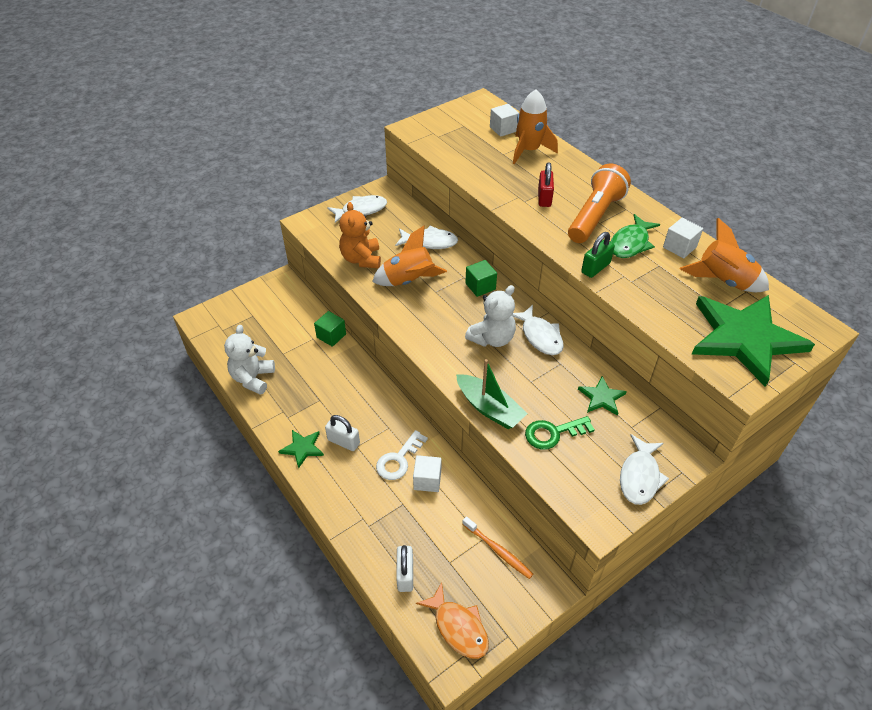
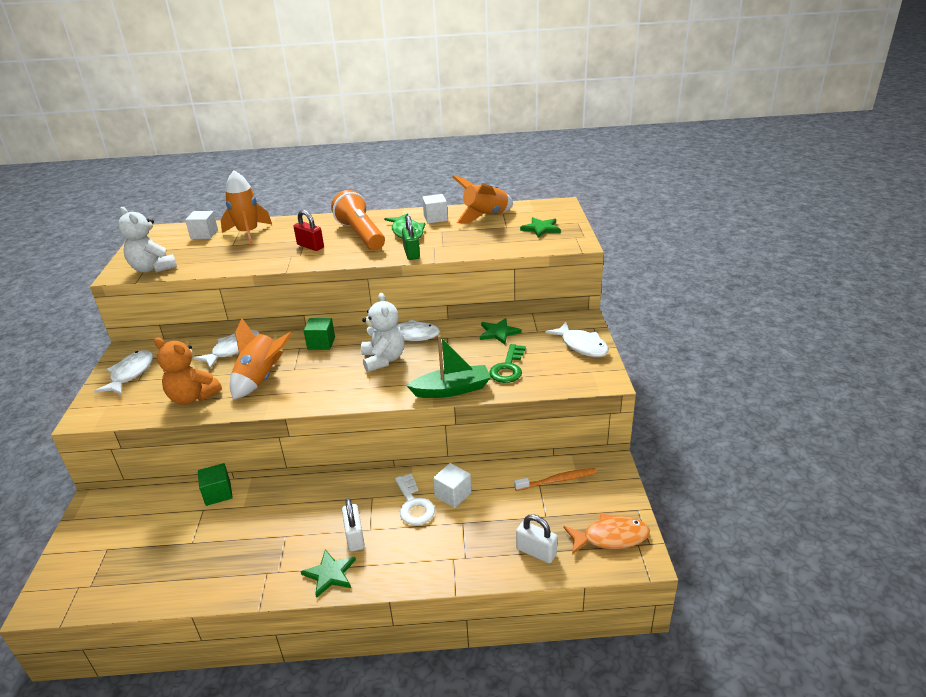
camera: 55 degrees left, 15 degrees down
(253, 378) = (194, 583): white teddy bear -> white teddy bear (153, 268)
(343, 442) = (355, 537): white padlock -> white padlock turned 75 degrees counterclockwise
(745, 338) = (541, 228): green star -> green star, size x0.43

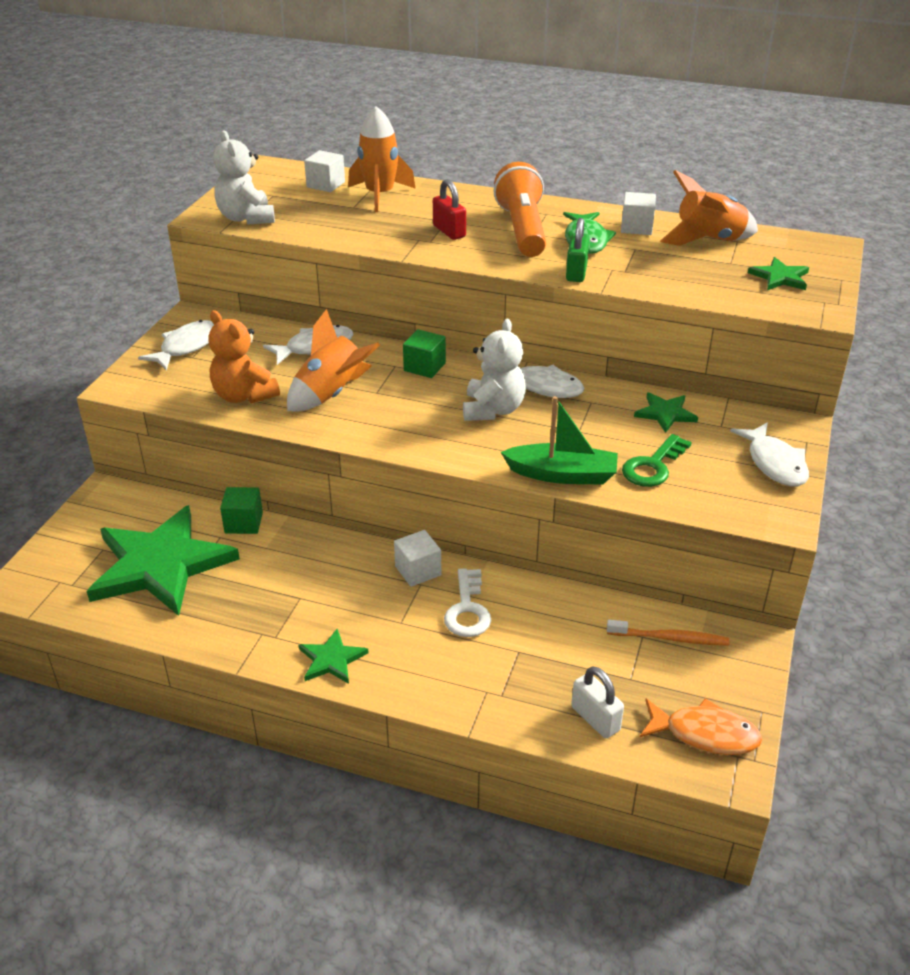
camera: 20 degrees right, 5 degrees up
(162, 546) = (160, 564): none -> green star
(355, 537) = (379, 626): white padlock -> none
(453, 494) = (522, 613): white cube -> white cube (418, 571)

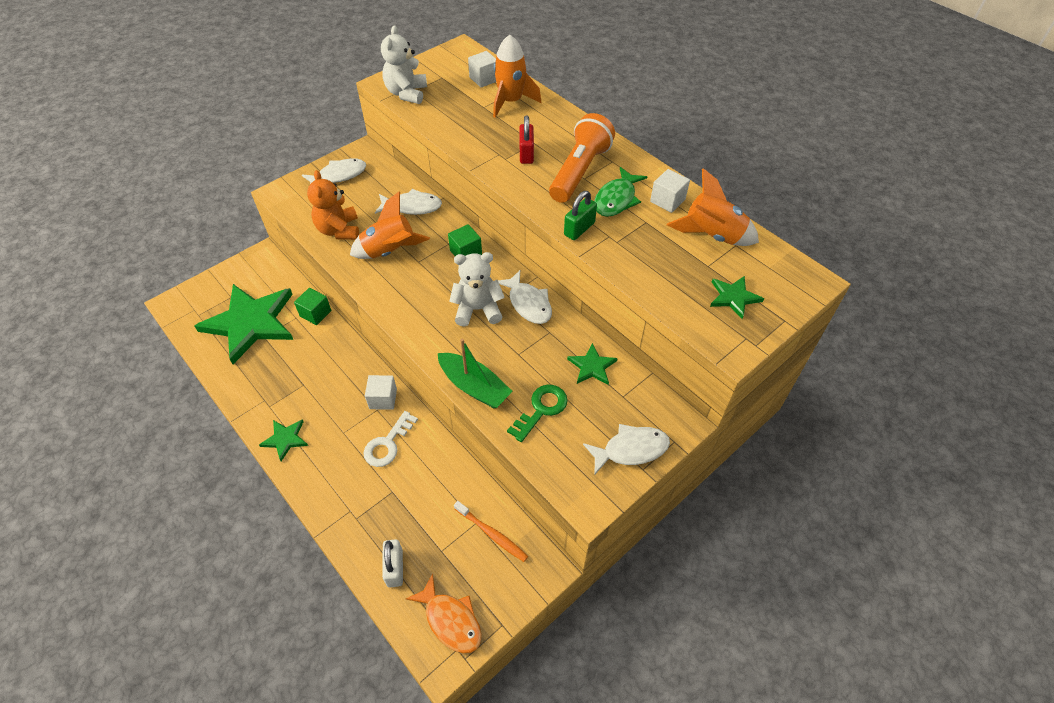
camera: 30 degrees right, 15 degrees up
(493, 410) = (478, 309): white teddy bear -> white teddy bear turned 135 degrees counterclockwise
(653, 466) = (541, 409): green key -> green key turned 150 degrees clockwise
(774, 463) = (631, 449): white fish -> white fish turned 120 degrees counterclockwise

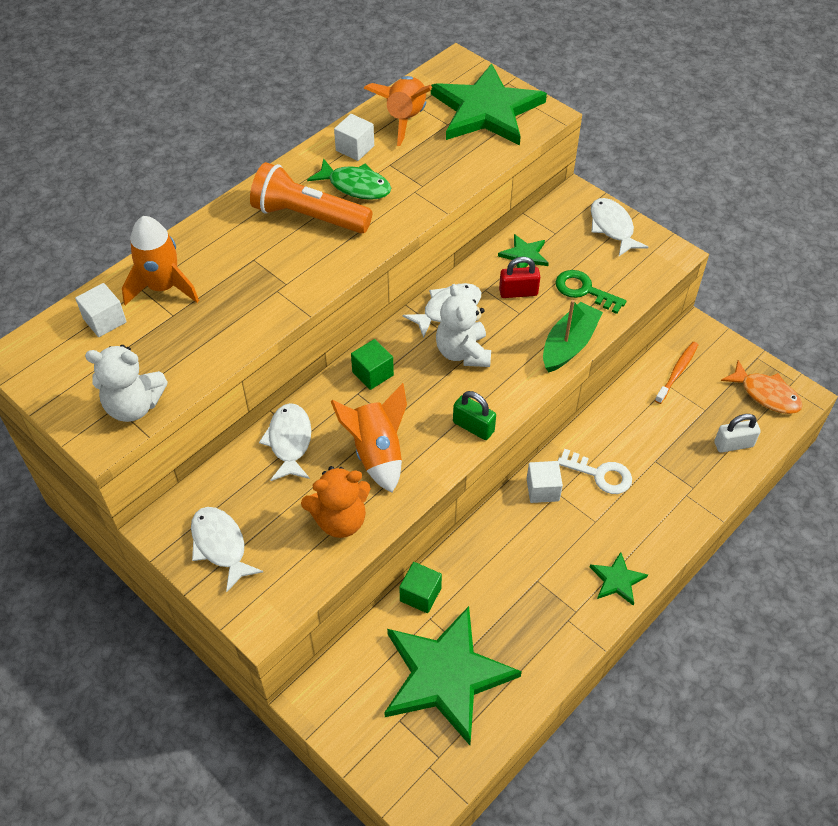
camera: 95 degrees left, 0 degrees up
(450, 620) = (766, 394): orange fish -> orange fish turned 90 degrees clockwise
(526, 154) = (277, 264): red padlock -> red padlock (518, 292)
(579, 229) = (406, 214): green padlock -> green padlock (473, 427)
(733, 297) = (486, 110): green star -> green star, size x2.30

